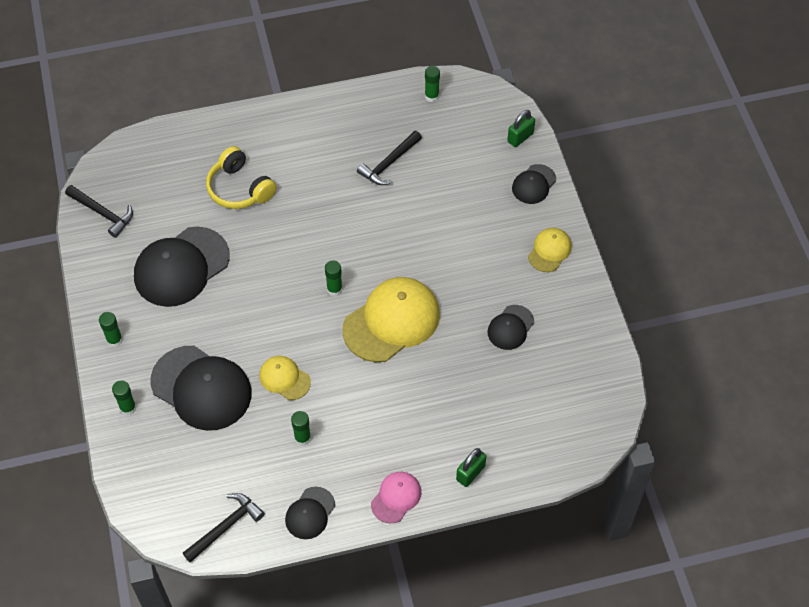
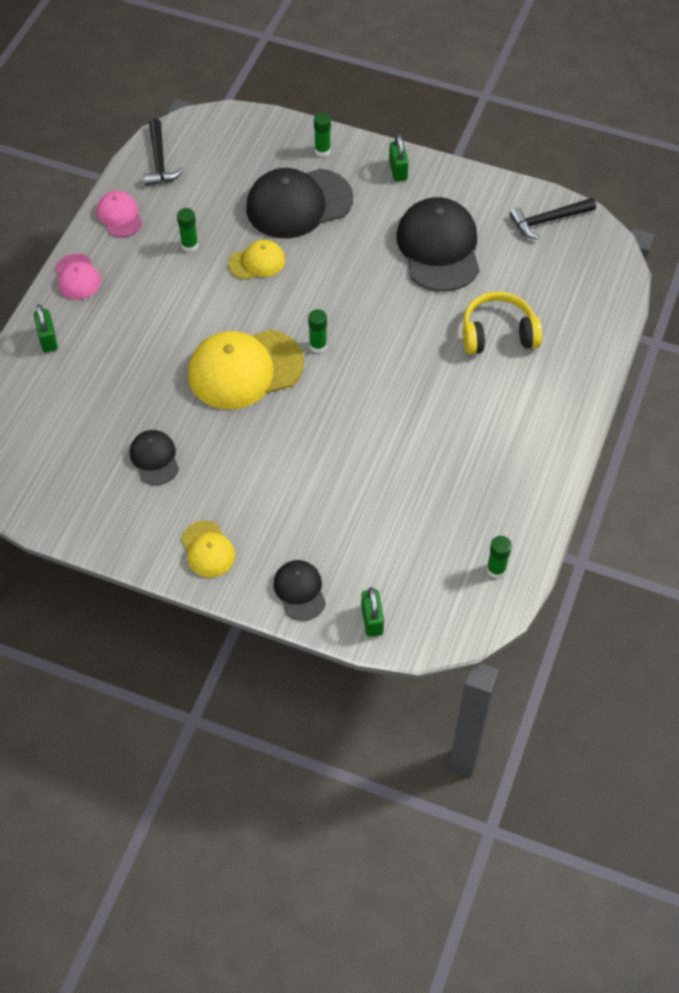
camera: 125 degrees right, 0 degrees up
(114, 340) = (398, 170): green glue stick -> green padlock
(310, 513) = (119, 216): black cap -> pink cap
(389, 163) = (432, 474): black hammer -> none
(391, 321) = (245, 369): yellow cap -> yellow cap turned 75 degrees clockwise

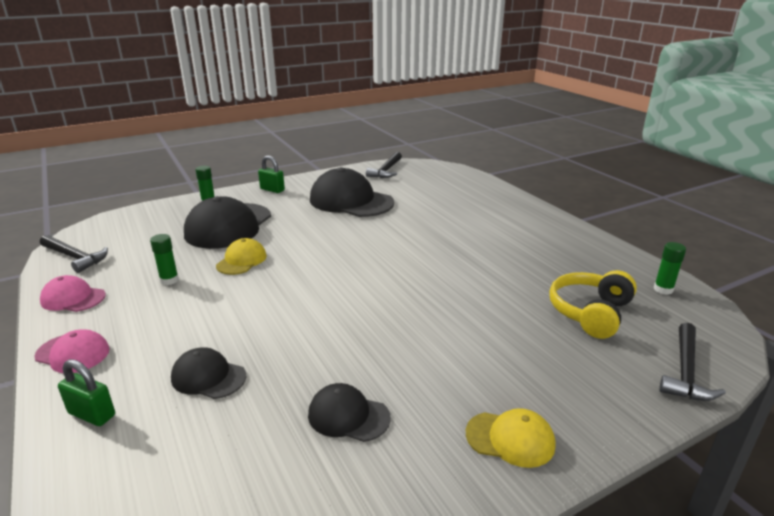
camera: 50 degrees left, 30 degrees down
(245, 369) = (327, 311): yellow cap -> none
(300, 591) = (618, 399): black cap -> black cap (208, 377)
(318, 346) = (357, 270): green glue stick -> none
(372, 620) = (685, 371): green padlock -> black hammer
(498, 334) = (446, 210): yellow headphones -> yellow headphones (590, 313)

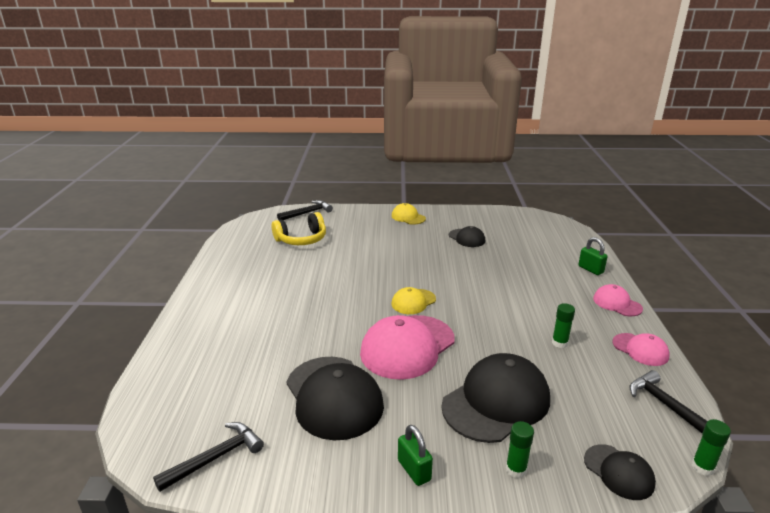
camera: 150 degrees left, 0 degrees up
(208, 377) = (530, 269): black cap -> black cap (619, 472)
(241, 260) = (493, 344): yellow cap -> yellow cap (413, 302)
(323, 238) = (407, 346): none -> pink cap
(663, 289) = (241, 237): green glue stick -> green glue stick (702, 467)

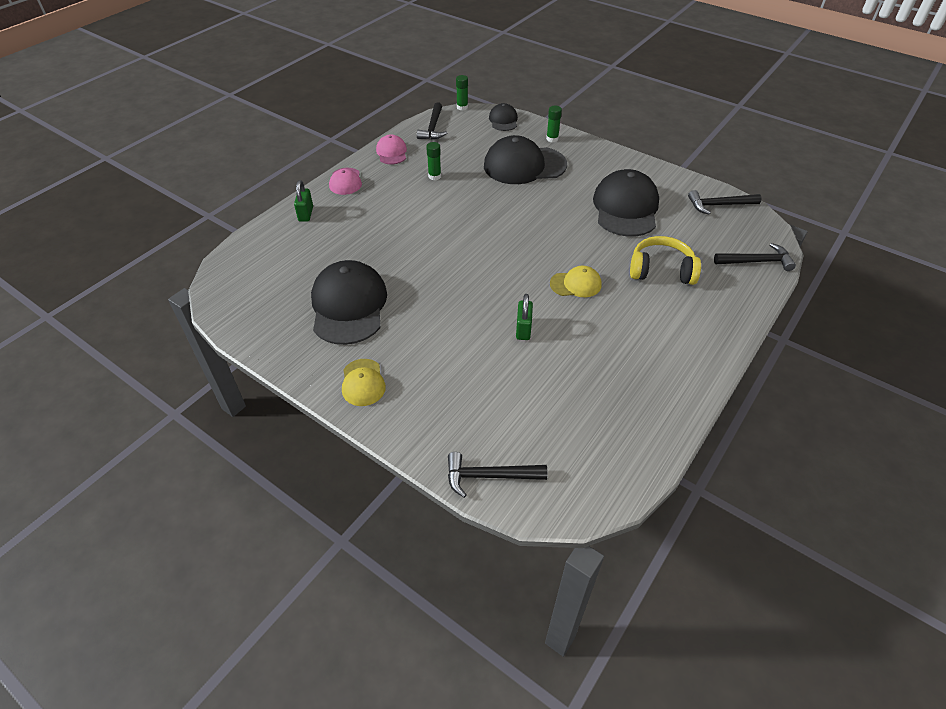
camera: 145 degrees left, 20 degrees up
(158, 393) = (756, 261): none -> black hammer
(301, 239) = (540, 406): yellow headphones -> yellow headphones (661, 270)
(407, 346) = (544, 218): pink cap -> none
(413, 302) = (498, 253): yellow cap -> yellow cap (576, 284)
(414, 470) = (605, 158): green padlock -> green padlock (523, 329)
(466, 238) = (348, 306): black cap -> black cap, size x1.95

